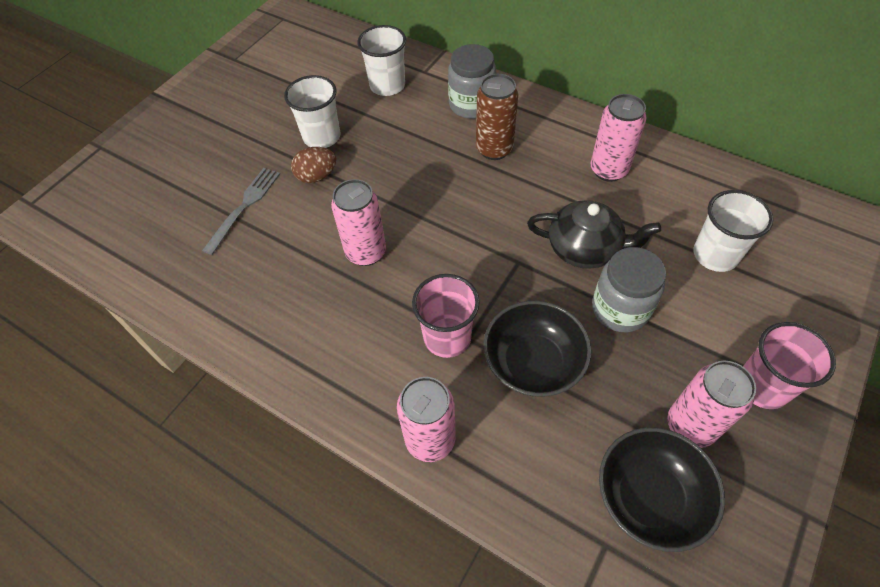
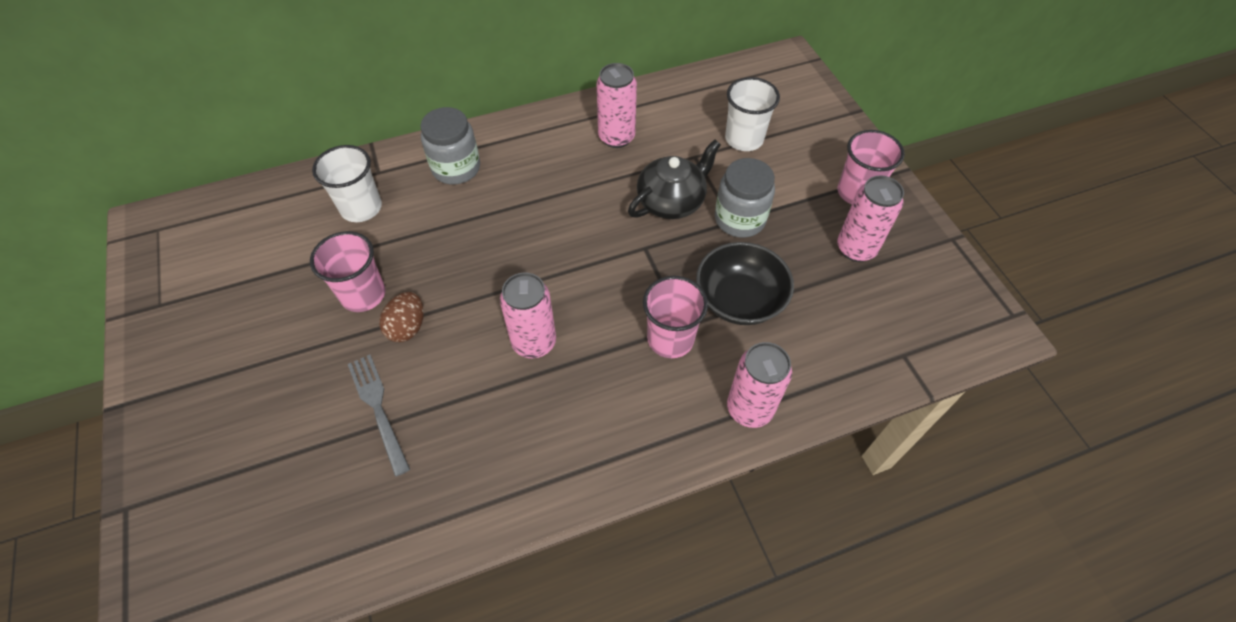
camera: 55 degrees left, 0 degrees up
(322, 137) = (363, 294): white cup -> pink cup
(494, 149) = (520, 187): brown can -> none
(649, 497) = (888, 307): black bowl -> none

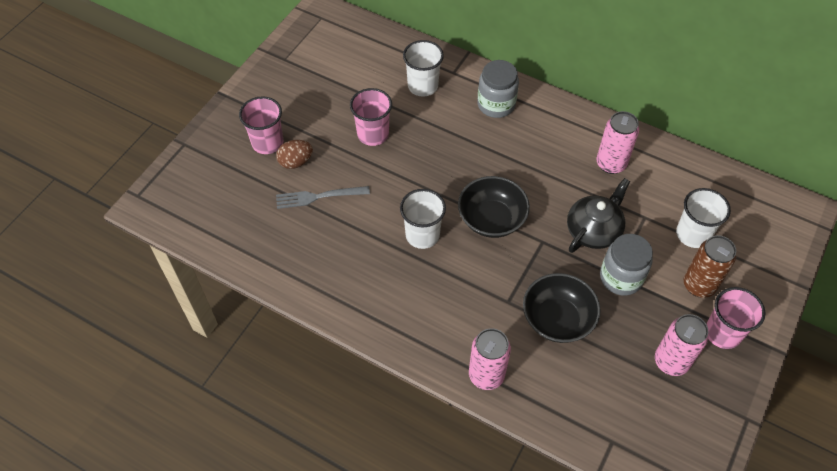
camera: 50 degrees right, 0 degrees up
(378, 408) = (318, 197): grey fork -> grey fork turned 120 degrees counterclockwise
(407, 327) = (374, 170): brown egg -> brown egg (295, 162)
(534, 342) = (422, 235): pink can -> white cup
(578, 269) = (491, 219): none -> black bowl
(670, 339) = (492, 301): pink cup -> pink cup (267, 142)
(672, 201) = (593, 230): black teapot -> black teapot turned 60 degrees counterclockwise
(797, 173) = (699, 285): none -> brown can

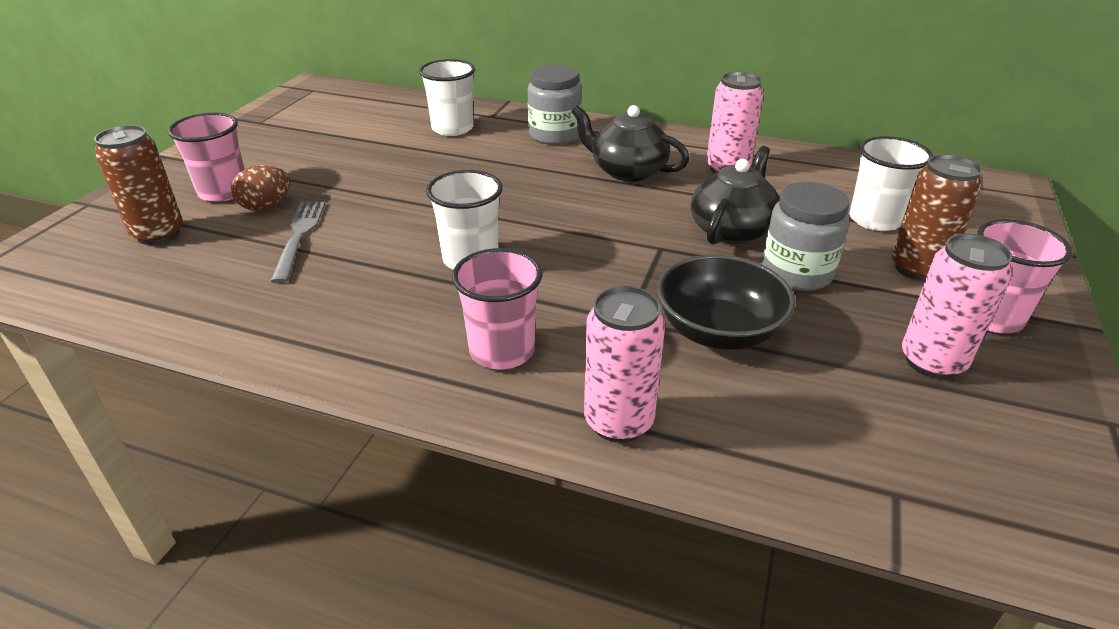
camera: 10 degrees left, 20 degrees down
(232, 182) = (158, 234): none -> brown can
(318, 197) = (299, 236): grey fork -> grey fork turned 105 degrees clockwise
(373, 134) = (385, 172): pink cup -> pink cup (502, 350)
(491, 219) = (576, 233): black bowl -> none
(539, 156) = (627, 171): none -> black teapot

